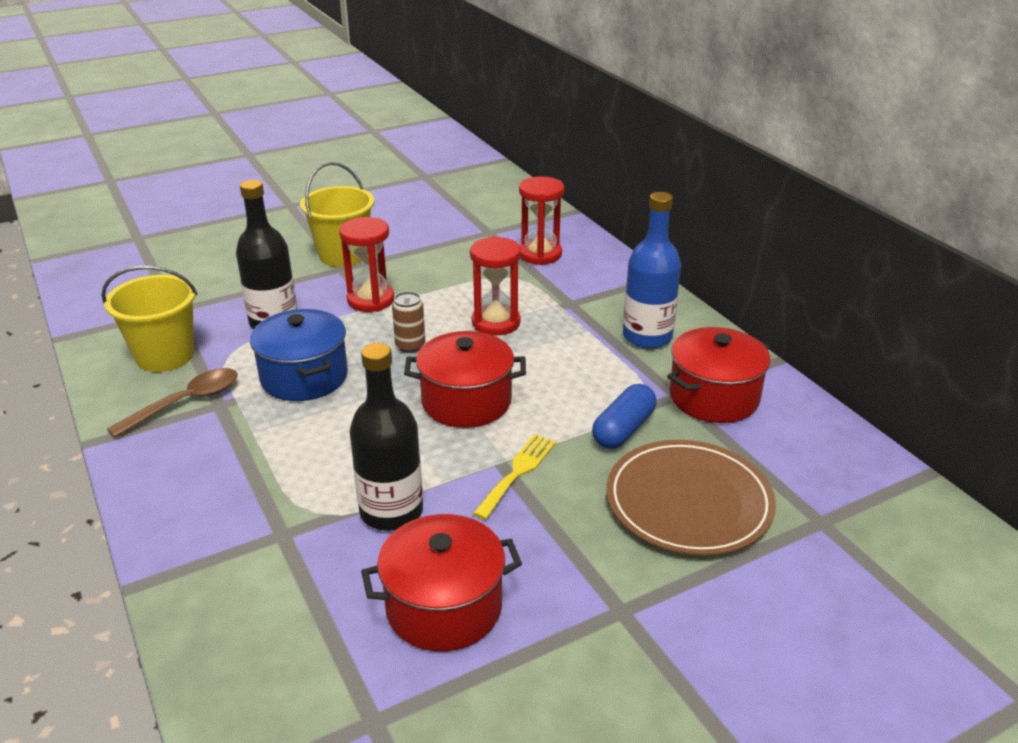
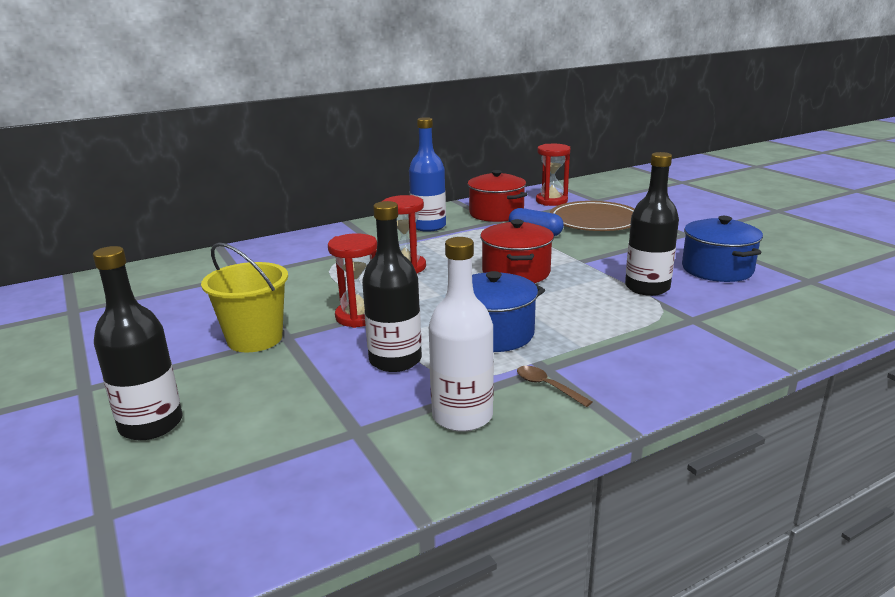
camera: 90 degrees left, 10 degrees down
(165, 355) = (462, 416): yellow bucket -> white bottle
(186, 402) = (547, 386): brown spoon -> brown spoon, size x0.62
(228, 235) = (151, 424): none -> black bottle
(410, 346) = (441, 295): brown can -> none
(444, 607) = (717, 269): red pot -> blue pot
(517, 472) = (589, 256): yellow fork -> none
(540, 254) = (295, 256): red hourglass -> red hourglass (551, 201)

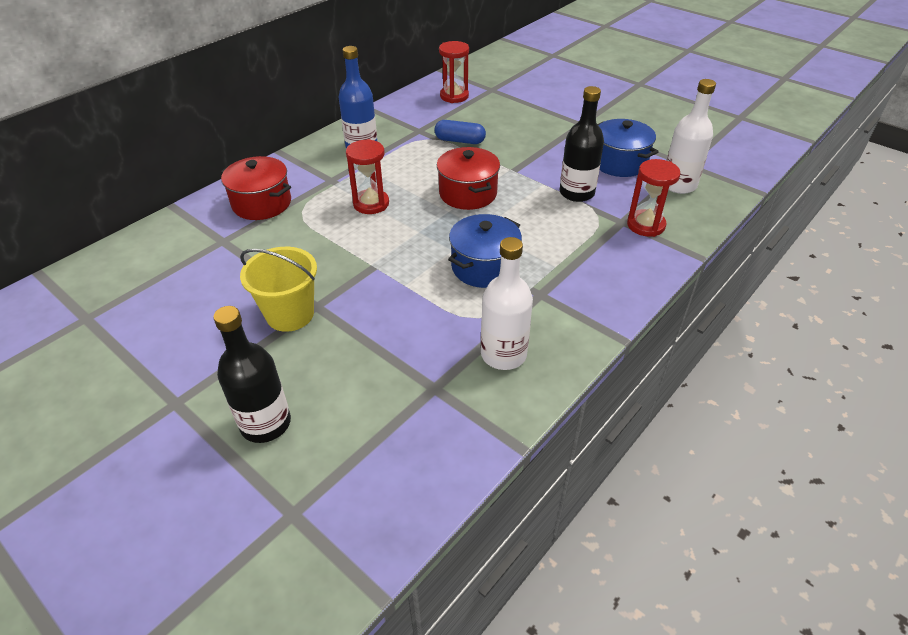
camera: 20 degrees left, 20 degrees up
(358, 317) = (365, 270): red hourglass -> red hourglass (646, 225)
(395, 360) = (423, 311): black bottle -> none
(496, 214) = (414, 120): red pot -> red pot (262, 203)
(547, 386) = (549, 312): brown spoon -> none
(595, 221) = (502, 117): brown plate -> none
(788, 297) = (678, 185): none -> white bottle

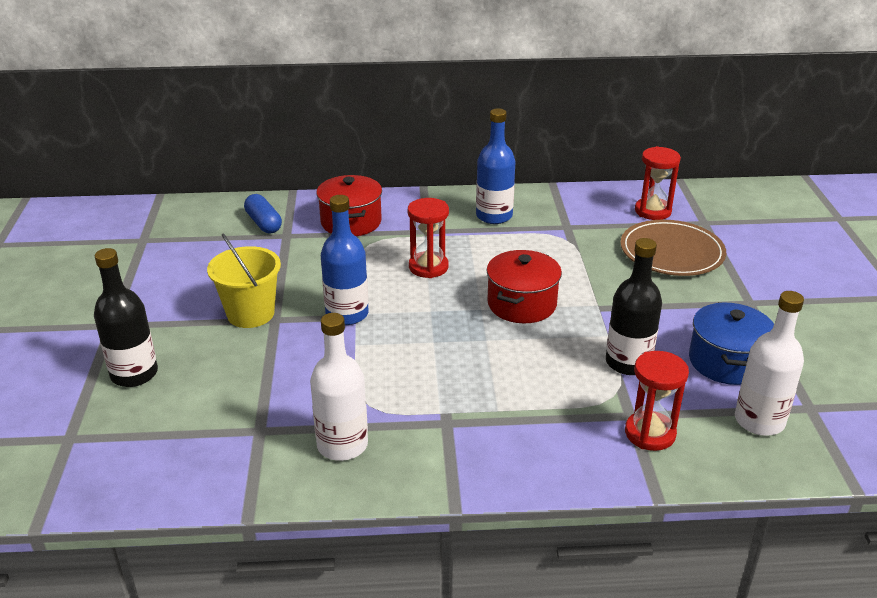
camera: 45 degrees right, 10 degrees down
(365, 268) = (347, 314): none -> blue bottle
(460, 141) = (590, 254): blue capsule -> blue capsule (264, 223)
(484, 267) = (437, 371): blue pot -> none
(501, 116) = (671, 252): none -> brown plate

